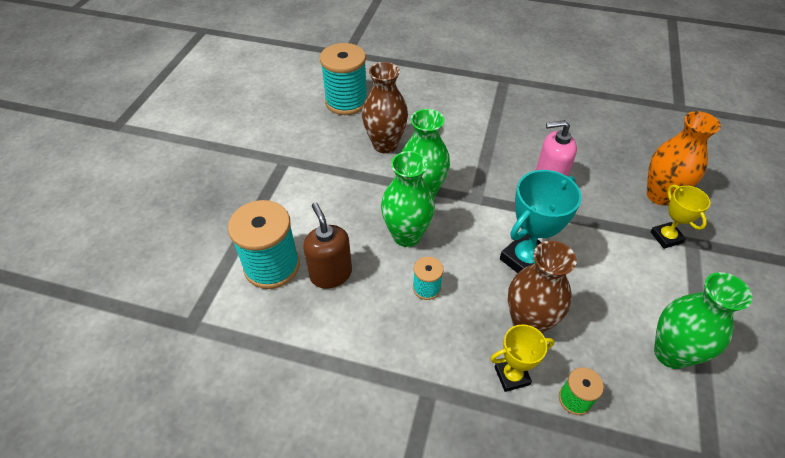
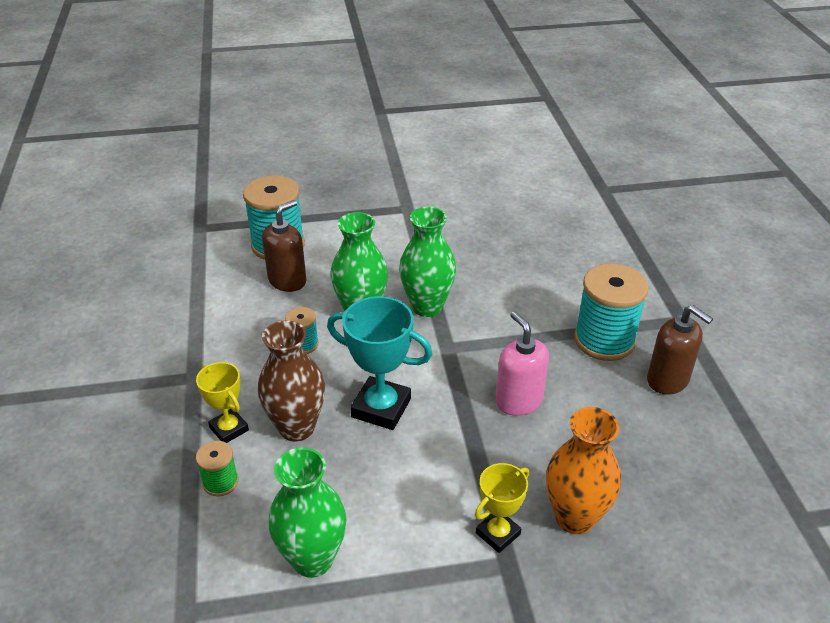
camera: 65 degrees right, 10 degrees down
(346, 102) = (522, 215): turquoise spool -> turquoise spool (604, 340)
(385, 145) = (478, 261): brown vase -> none
(556, 108) = (668, 380): none -> brown soap dispenser

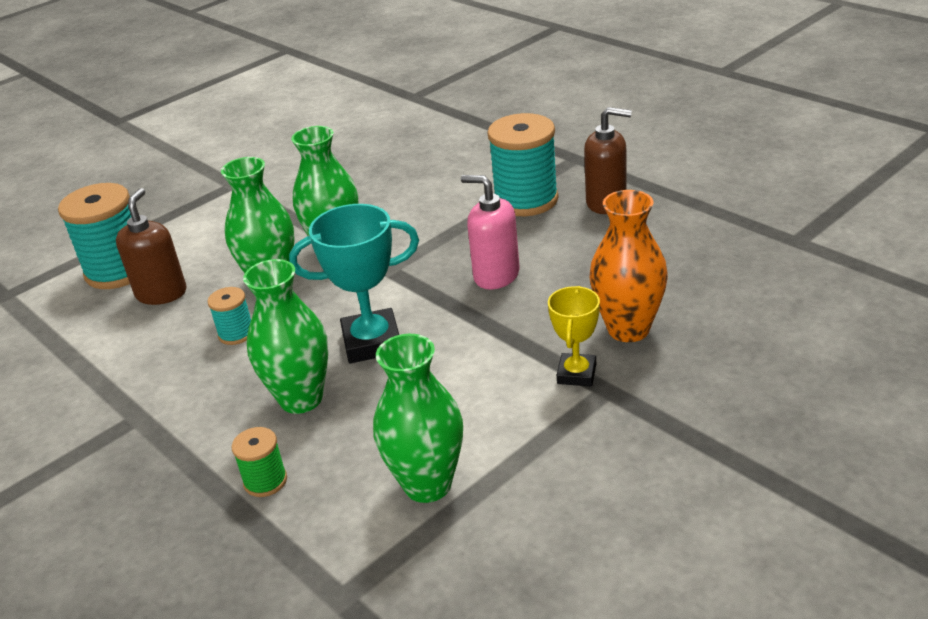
camera: 30 degrees left, 5 degrees down
(229, 429) = (227, 437): yellow trophy -> none
(297, 427) = (301, 399): brown vase -> green vase

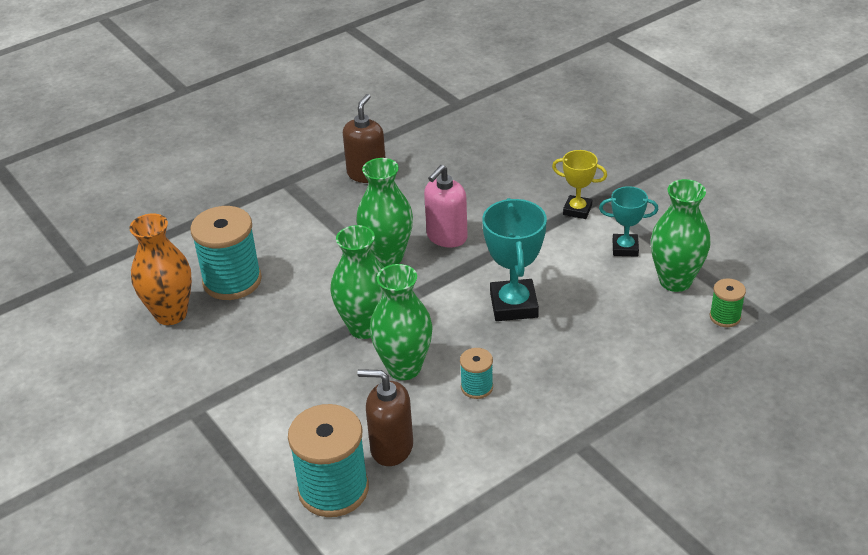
camera: 85 degrees left, 5 degrees up
(265, 481) = (663, 359): green spool -> green spool (725, 317)
(301, 399) = (575, 343): green vase -> green vase (388, 257)
(497, 428) = (625, 248): none -> turquoise trophy
(526, 200) = (340, 213): turquoise spool -> turquoise spool (232, 281)
(628, 329) = (535, 183): orange vase -> orange vase (171, 314)

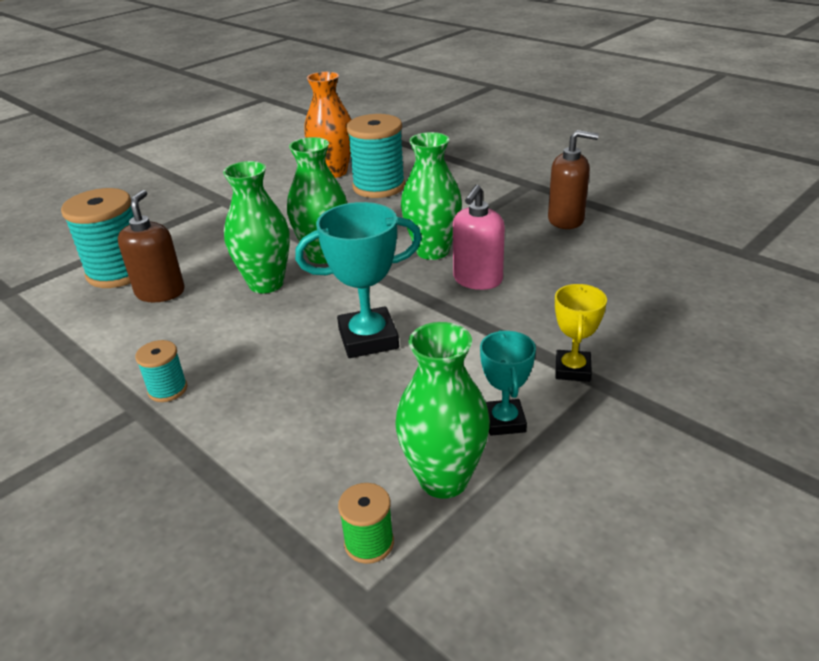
camera: 80 degrees right, 5 degrees down
(446, 237) = (477, 280): pink soap dispenser -> pink soap dispenser turned 90 degrees counterclockwise
(477, 387) = (235, 330): turquoise spool -> turquoise spool (168, 389)

